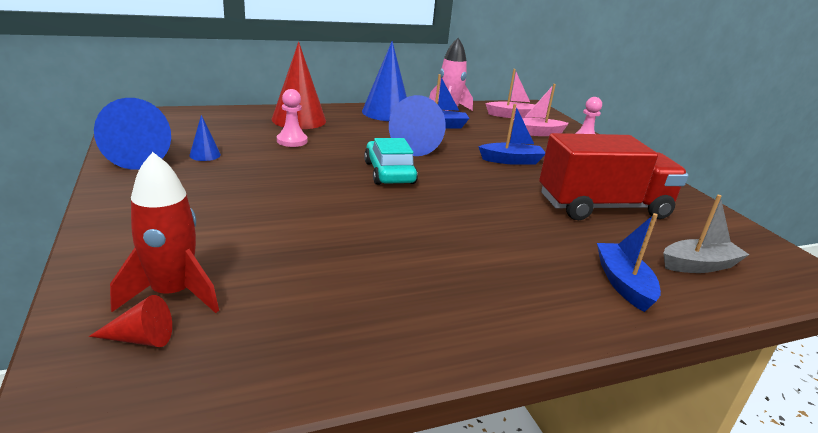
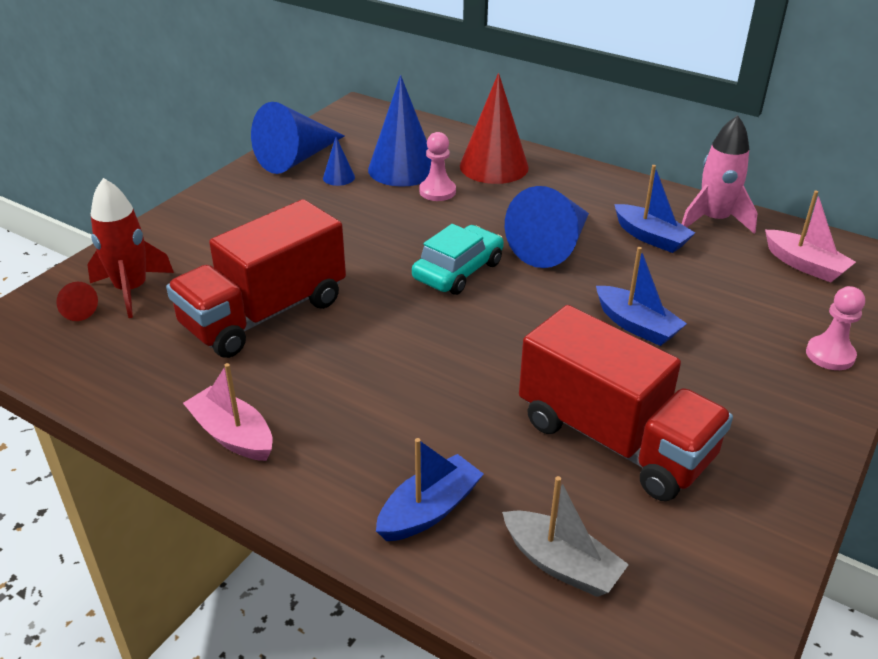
camera: 55 degrees right, 10 degrees up
(325, 249) = (265, 314): none -> red truck
(386, 113) = (617, 192): blue cone -> blue cone (402, 169)
(537, 133) = (778, 308): pink boat -> pink boat (232, 435)

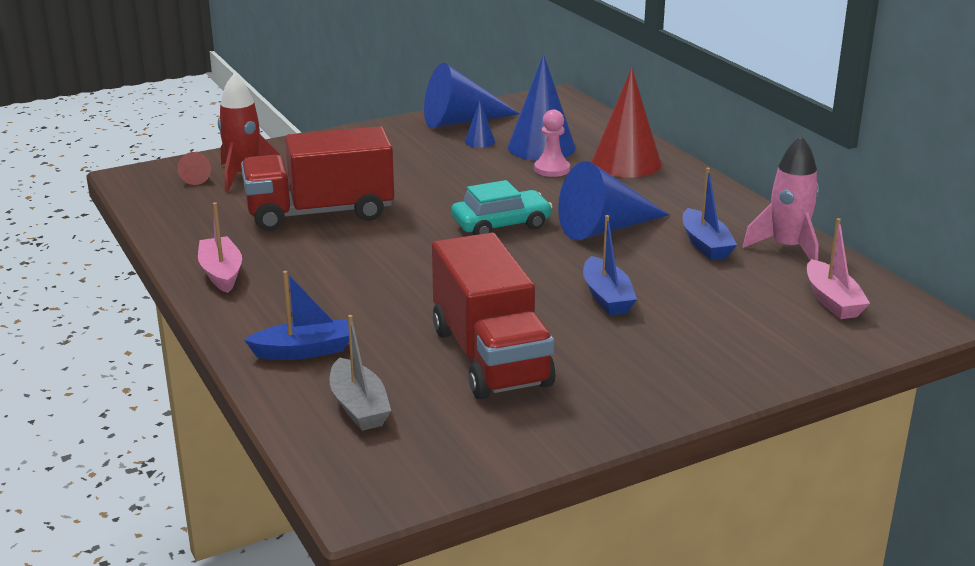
camera: 30 degrees right, 10 degrees down
(830, 355) = (760, 364): pink pawn -> none

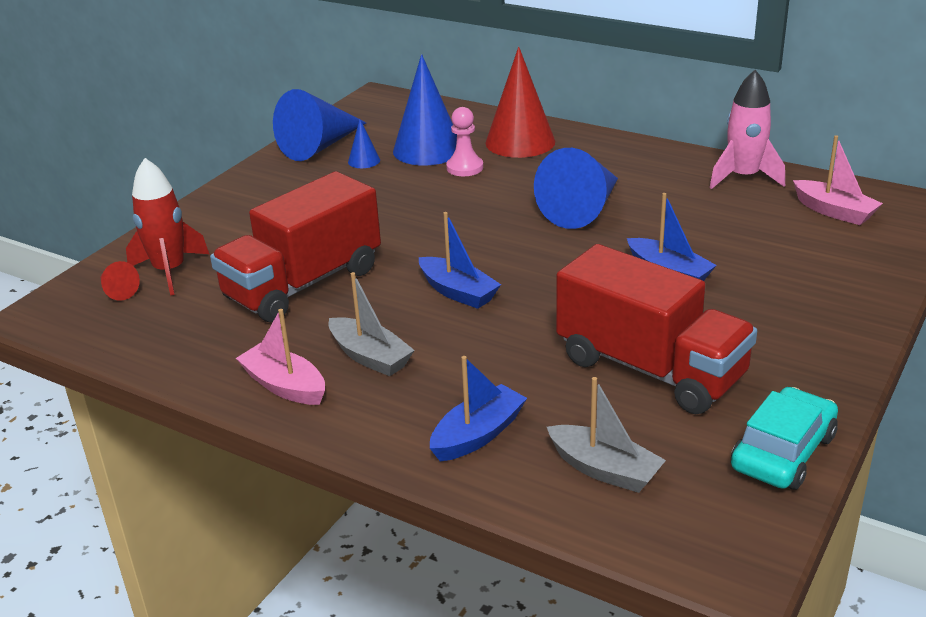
camera: 30 degrees left, 5 degrees up
(300, 275) = (370, 357): none -> grey boat
(501, 225) = (490, 236): turquoise car -> turquoise car (783, 452)
(705, 245) = (680, 196): blue boat -> blue boat (458, 292)

